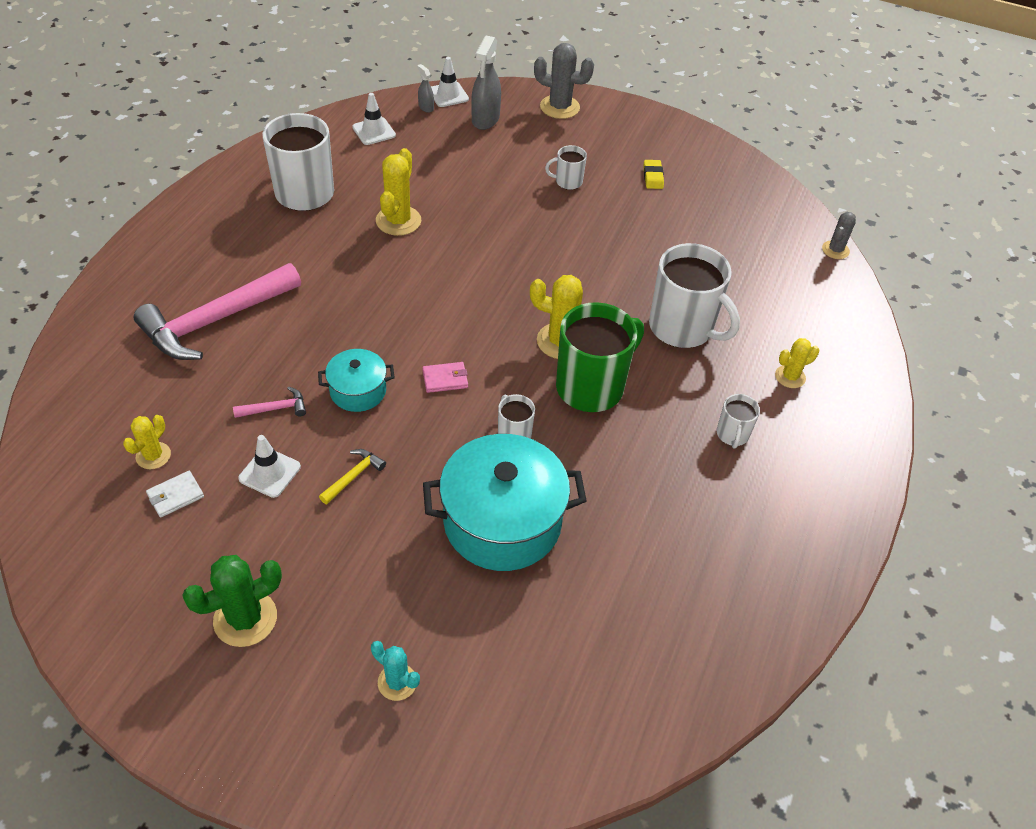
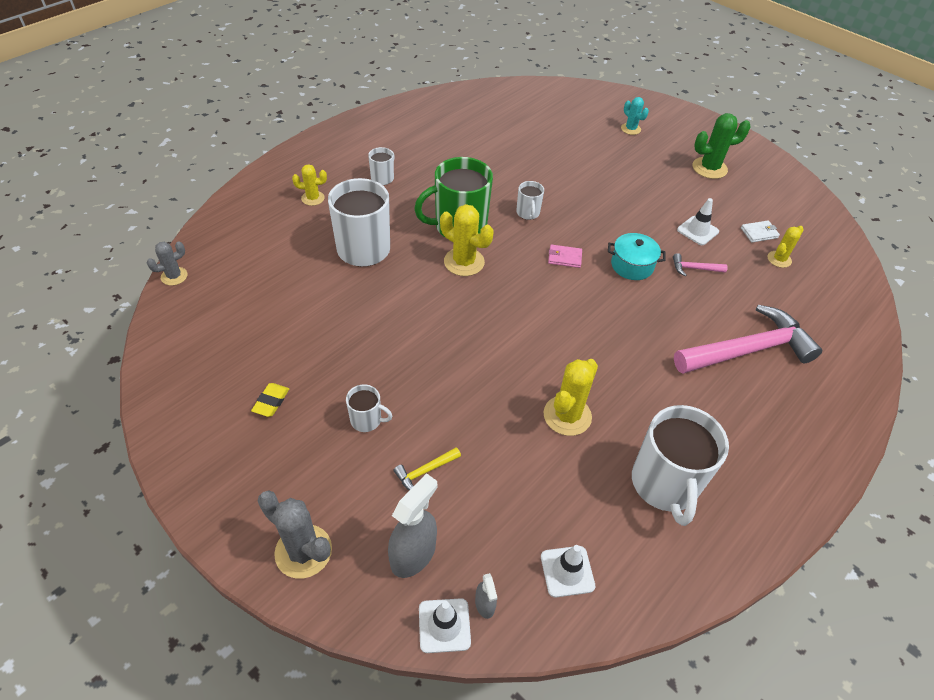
camera: 160 degrees left, 0 degrees up
(353, 476) = (642, 216): yellow hammer -> yellow hammer (425, 471)
(502, 522) = (554, 173): turquoise pot -> none

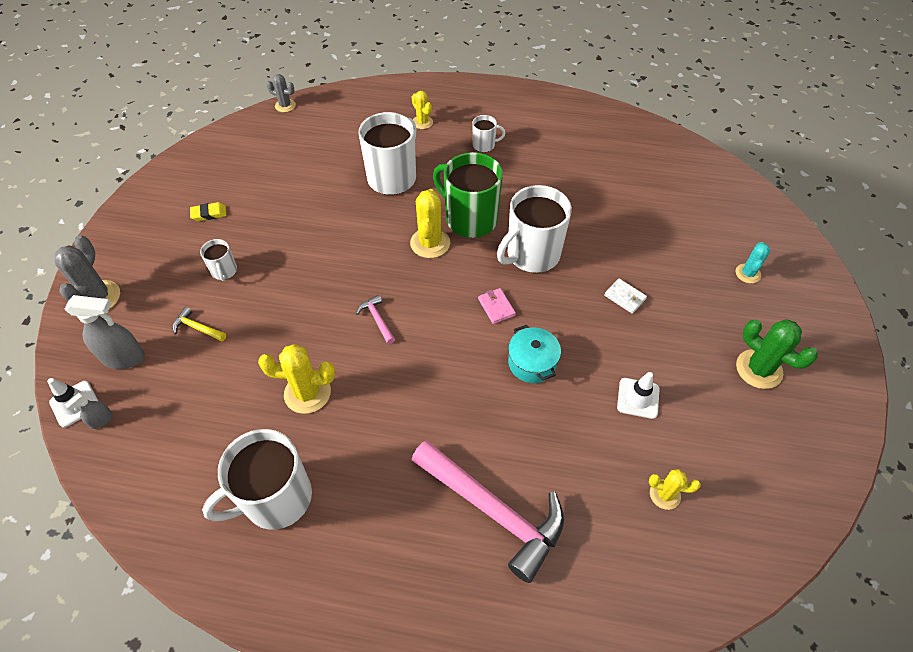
camera: 60 degrees right, 5 degrees up
(528, 213) = (532, 254): white mug -> white mug, size x2.10
(567, 571) = (153, 461): white traffic cone -> none
(694, 268) = (575, 417): pink hammer -> pink hammer (377, 319)
(759, 233) = (692, 458): white wallet -> white wallet (625, 297)

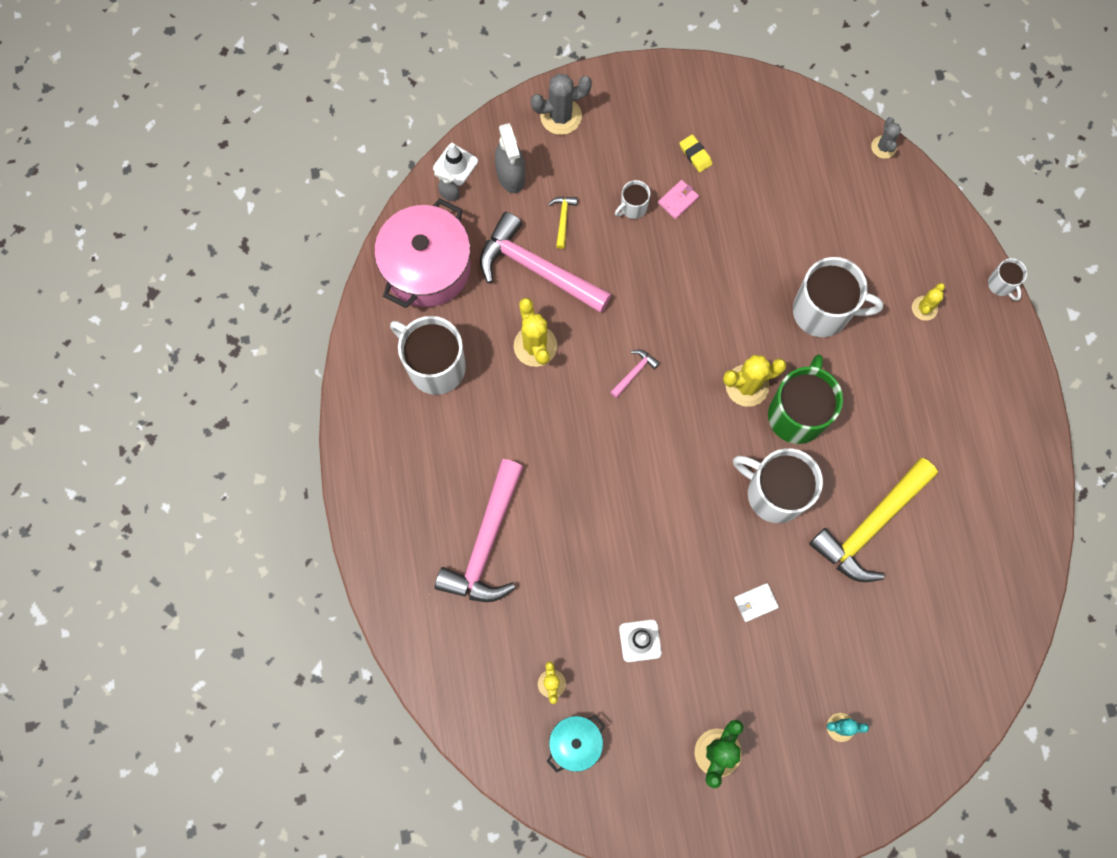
camera: 70 degrees right, 20 degrees up
(163, 469) = (427, 267): none -> pink pot
(232, 366) = (537, 269): none -> pink hammer
(484, 145) = (917, 391): white mug -> white mug (1001, 285)
(496, 307) = (692, 479): pink wallet -> pink wallet (678, 200)
(532, 363) = (641, 532): turquoise pot -> turquoise pot (575, 743)
(581, 203) = (871, 525): none -> yellow hammer
(625, 297) = (755, 602): white wallet -> white wallet turned 45 degrees clockwise

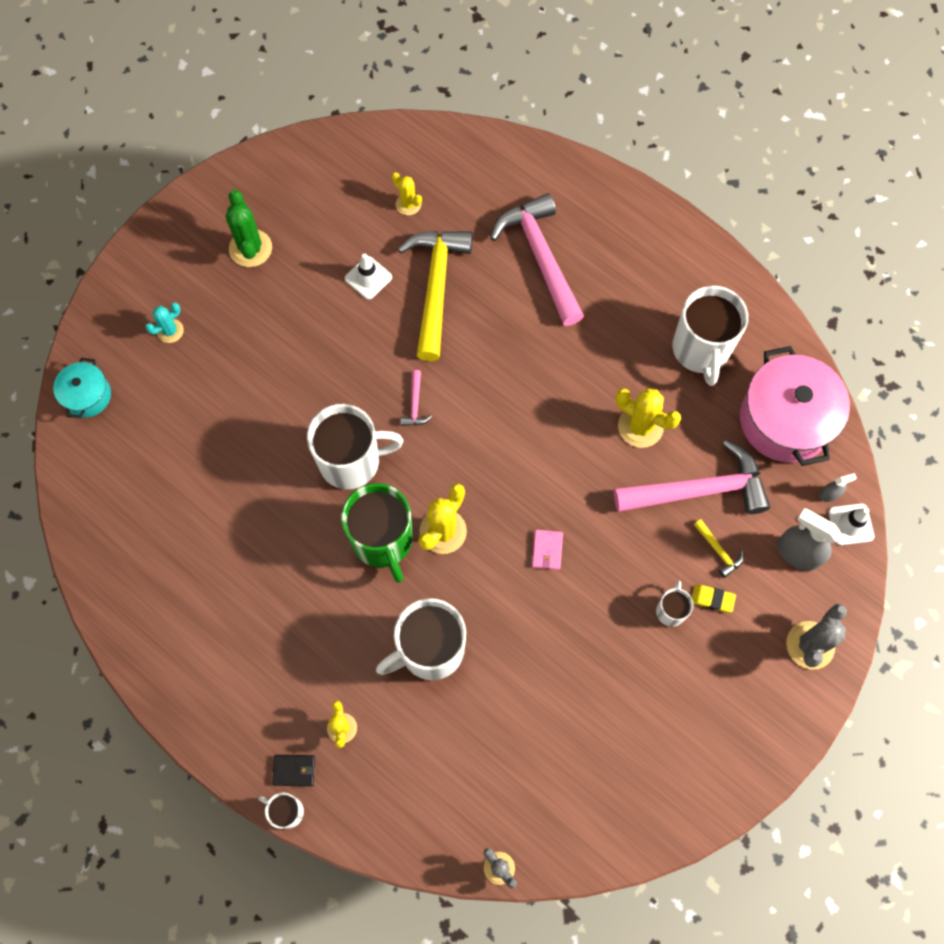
camera: 140 degrees right, 5 degrees down
(435, 366) = (701, 350): white mug -> white mug turned 90 degrees clockwise
(575, 743) = (358, 181): turquoise pot -> turquoise pot (87, 396)
(634, 372) = (543, 468): pink hammer -> pink hammer (415, 404)
(678, 200) = (639, 650): pink wallet -> pink wallet (547, 550)
(695, 155) = (662, 708): yellow eraser -> yellow eraser (712, 599)
(755, 602) = (302, 368): white wallet -> none
(871, 525) = (252, 496): yellow hammer -> yellow hammer (436, 287)
(978, 306) = (294, 770): none -> black wallet

